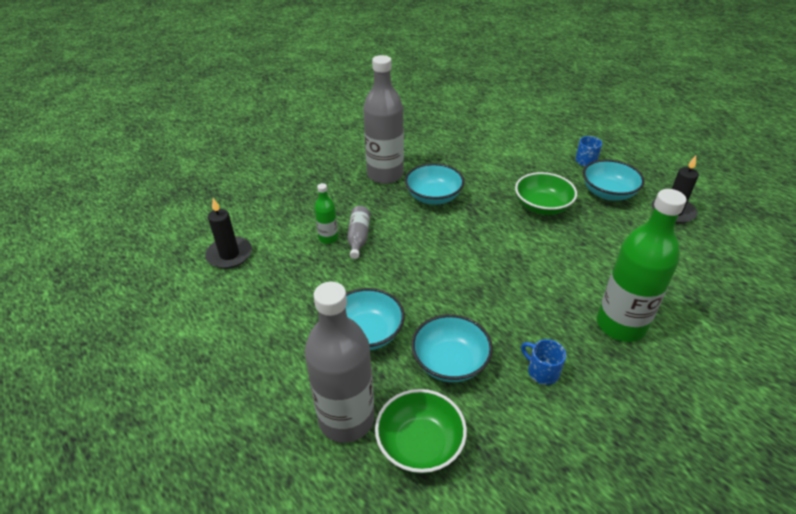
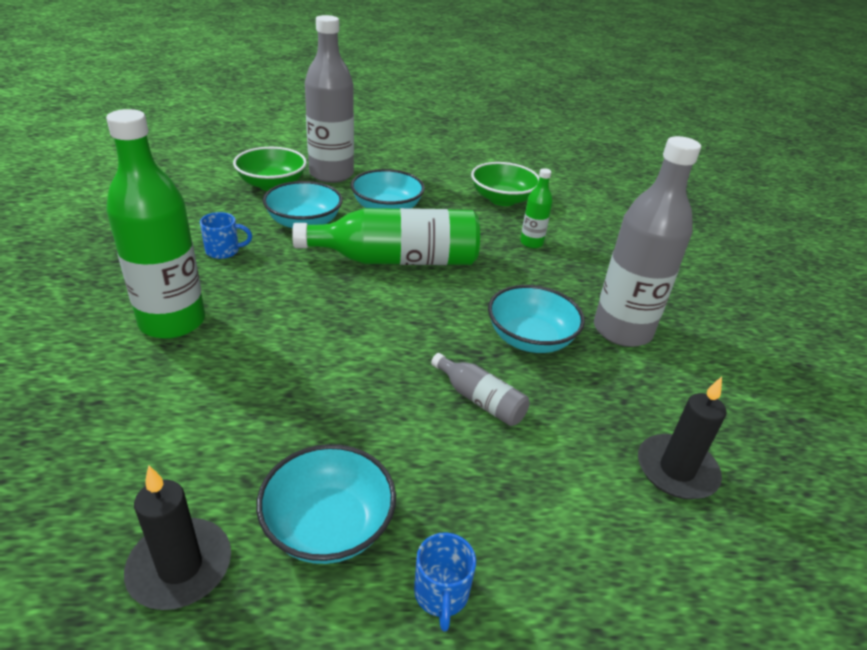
camera: 125 degrees right, 5 degrees down
(229, 255) = (563, 197): black candle -> black candle (676, 470)
(358, 237) = (512, 257): grey bottle -> grey bottle (480, 400)
(429, 281) = (397, 260): none -> green bottle
(542, 207) = (397, 416): green bowl -> green bowl (502, 199)

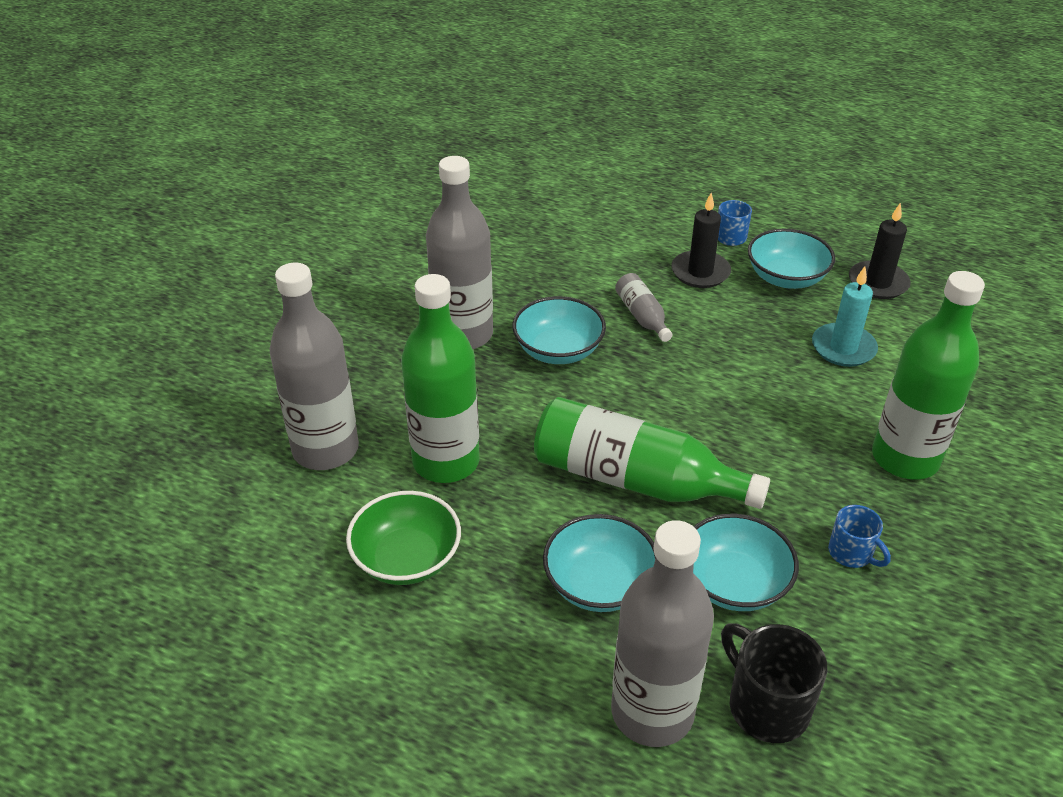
camera: 150 degrees left, 5 degrees up
(224, 251) = (851, 553): blue mug -> blue mug turned 150 degrees counterclockwise
(235, 425) = (843, 348): none -> turquoise candle
(272, 184) = (766, 705): green bowl -> black mug
(531, 243) = (446, 462): green bottle -> green bottle, size x2.12
(610, 233) = (326, 449): none -> grey bottle
(676, 470) = (538, 244): black candle -> black candle (700, 272)

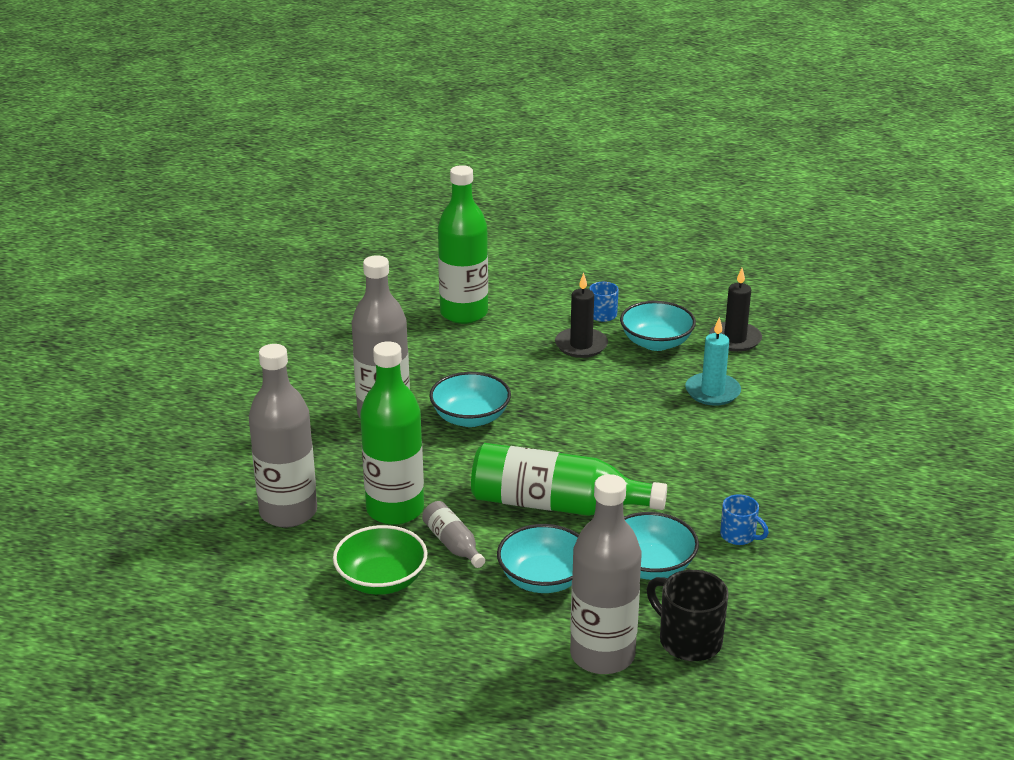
camera: 10 degrees left, 10 degrees down
(642, 316) = (537, 384): grey bottle -> grey bottle (453, 544)
(905, 458) = (773, 466): green bottle -> green bottle (464, 313)

